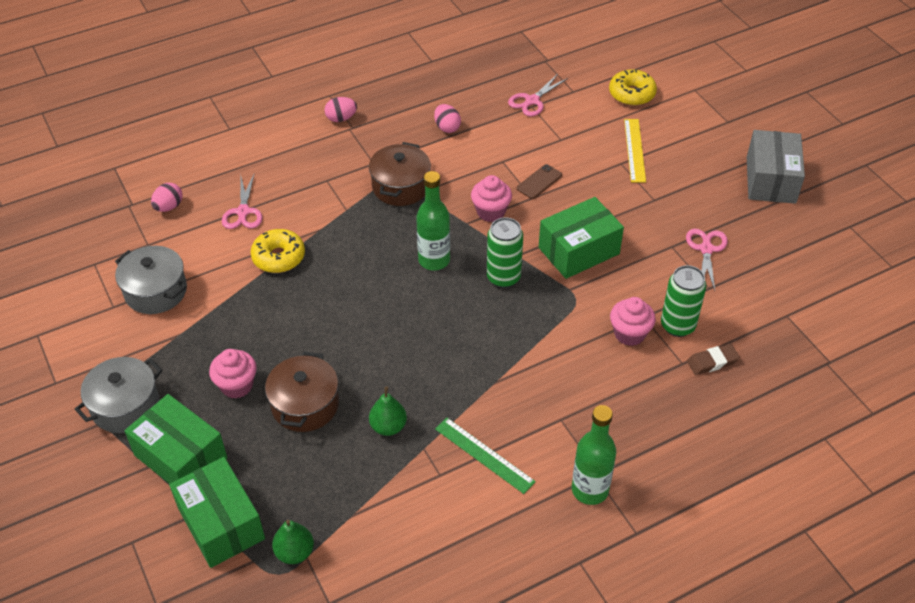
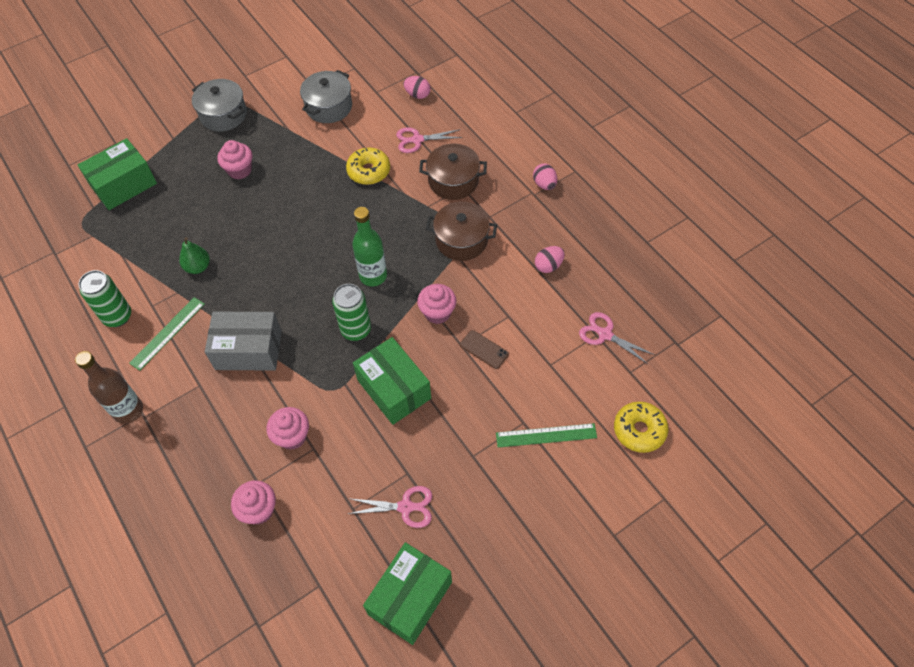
camera: 85 degrees right, 10 degrees up
(181, 457) = (179, 153): green box -> green box (410, 598)
(295, 552) = (96, 228): green pear -> none
(305, 405) = (220, 213): brown pot -> brown pot (453, 181)
(590, 490) = (128, 410): green bottle -> brown bottle
(634, 150) = (546, 435): yellow ruler -> green ruler
(677, 326) = (303, 479): green can -> green can (117, 316)
(712, 362) = (259, 510): brown eraser -> pink cupcake
(770, 180) = (521, 580): grey box -> grey box (248, 350)

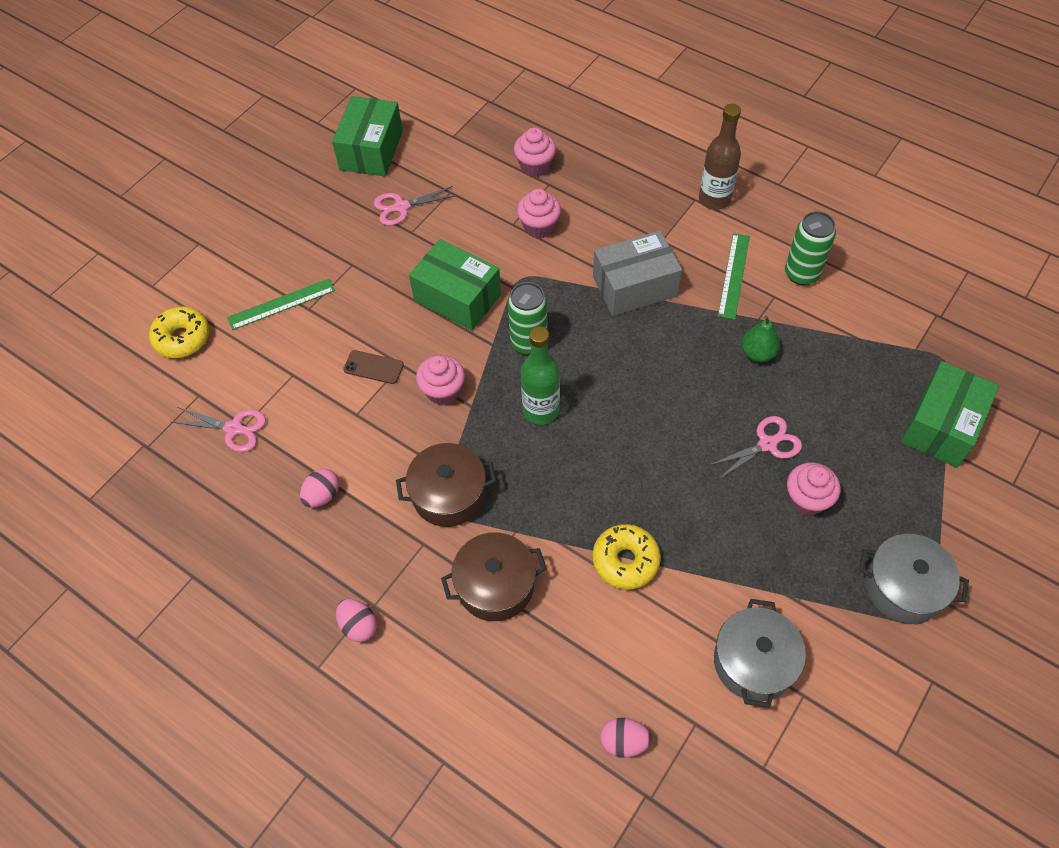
camera: 160 degrees right, 0 degrees up
(417, 140) = (581, 644): pink scissors -> pink scissors (767, 444)

